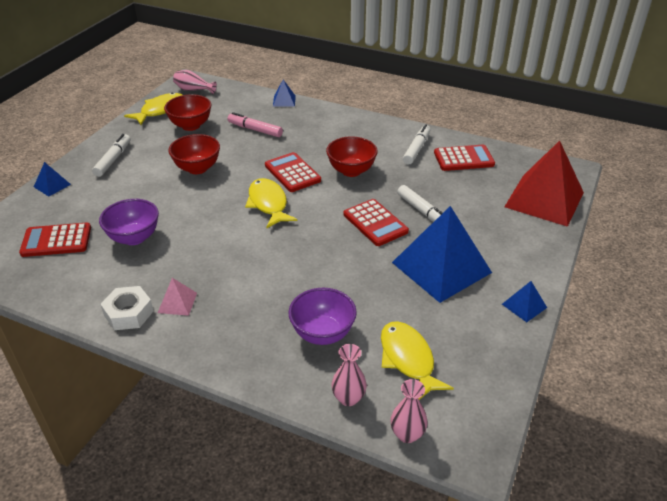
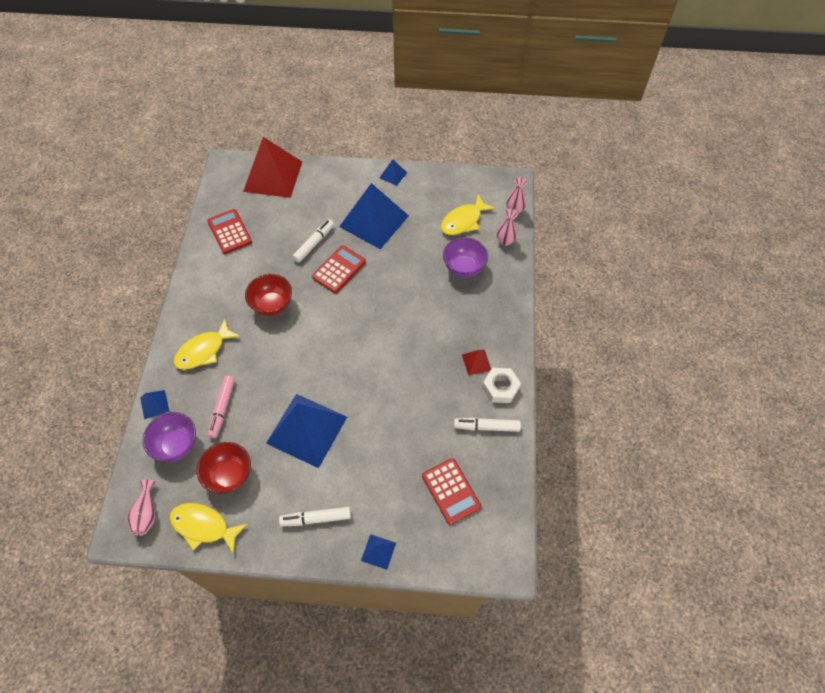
camera: 110 degrees left, 20 degrees up
(134, 238) = (422, 430): purple bowl -> purple bowl (177, 445)
(177, 302) = (476, 362): pink pyramid -> red pyramid
(197, 168) = (306, 430): red bowl -> blue pyramid
(268, 204) = (340, 349): yellow fish -> yellow fish (203, 351)
(292, 173) = (289, 348): red calculator -> none
(416, 149) = (222, 267): white marker -> white marker (486, 426)

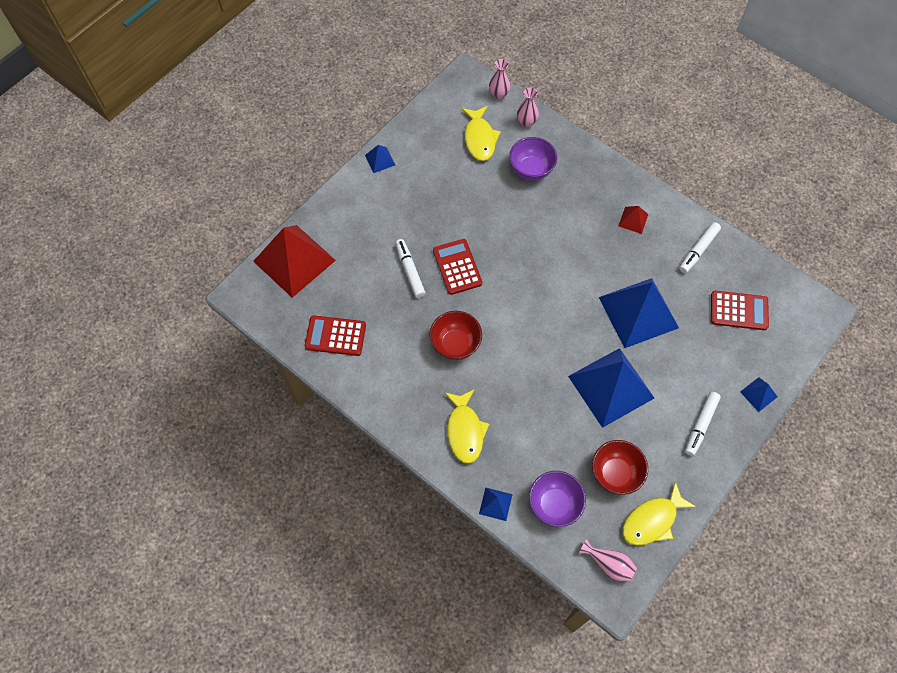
camera: 55 degrees left, 5 degrees up
(222, 408) = (541, 446): pink marker -> none
(374, 221) = (422, 207): blue pyramid -> blue pyramid (638, 312)
(500, 388) = (669, 218): white nut -> none

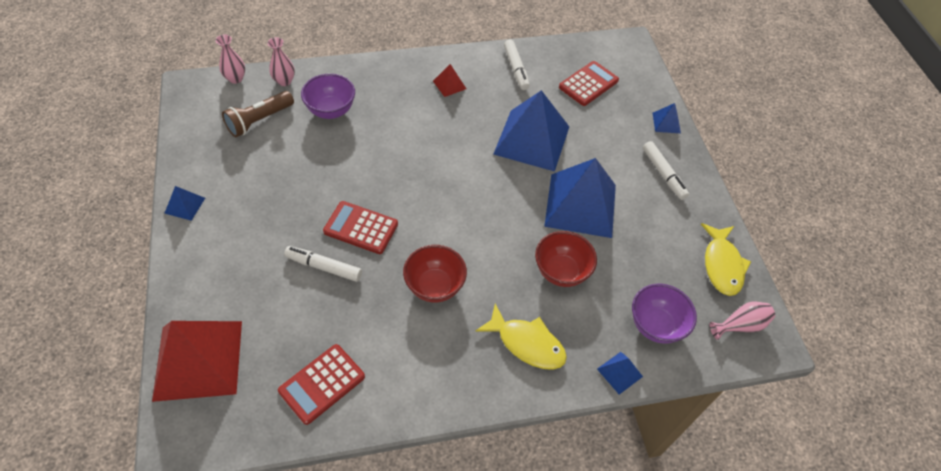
camera: 55 degrees left, 10 degrees down
(479, 138) = (259, 121): yellow fish -> brown flashlight
(615, 474) = (661, 260): red bowl -> red bowl (561, 272)

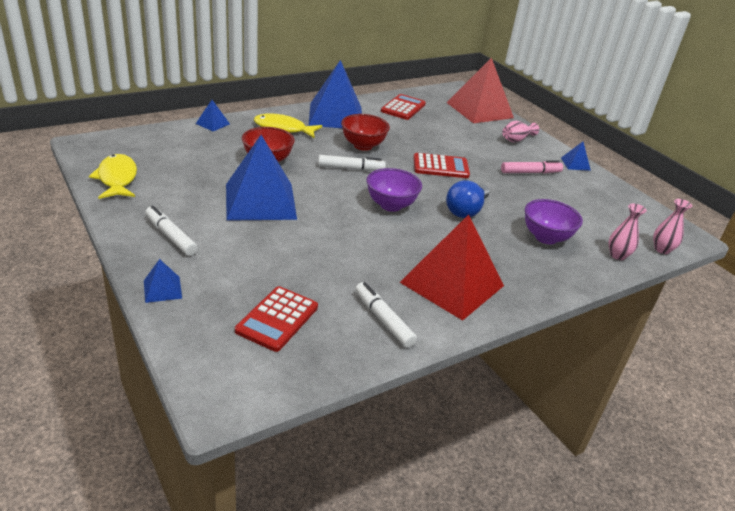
camera: 160 degrees right, 20 degrees down
(259, 121) = (595, 219): brown flashlight -> none
(259, 199) = (530, 172): none -> pink marker
(324, 267) = (447, 147): white marker -> white marker (351, 168)
(381, 156) = (466, 210): none -> blue light bulb
(449, 84) = (452, 284): red pyramid -> red pyramid, size x2.36
(532, 140) = (328, 244): blue pyramid -> blue pyramid (335, 116)
(655, 325) = (185, 143): purple bowl -> purple bowl (391, 205)
(740, 325) = (110, 149): pink vase -> pink vase (516, 139)

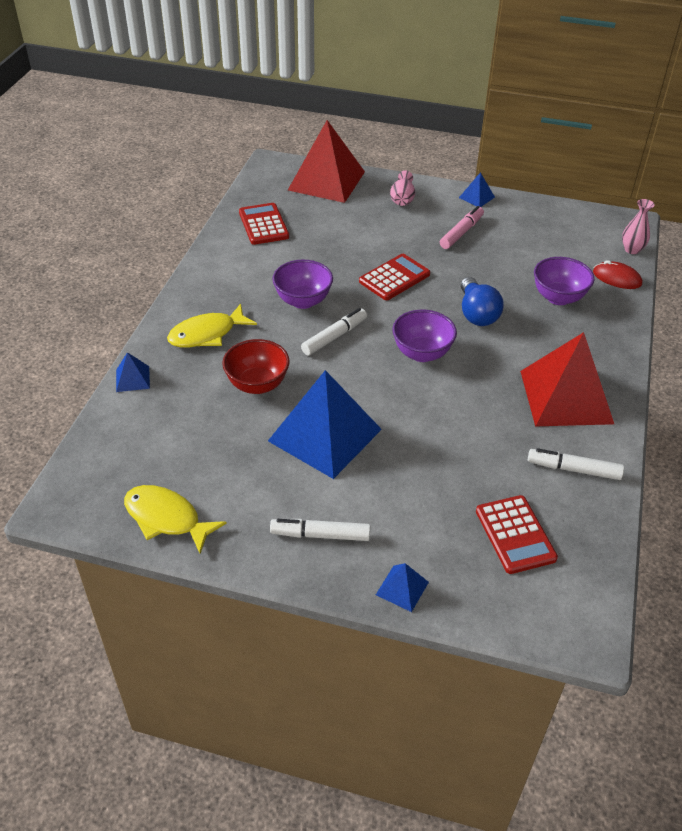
camera: 40 degrees left, 10 degrees up
(335, 116) = (224, 280): blue pyramid -> none
(363, 146) = (303, 301): red bowl -> purple bowl
(617, 255) = (617, 278): pink vase -> red mouse

